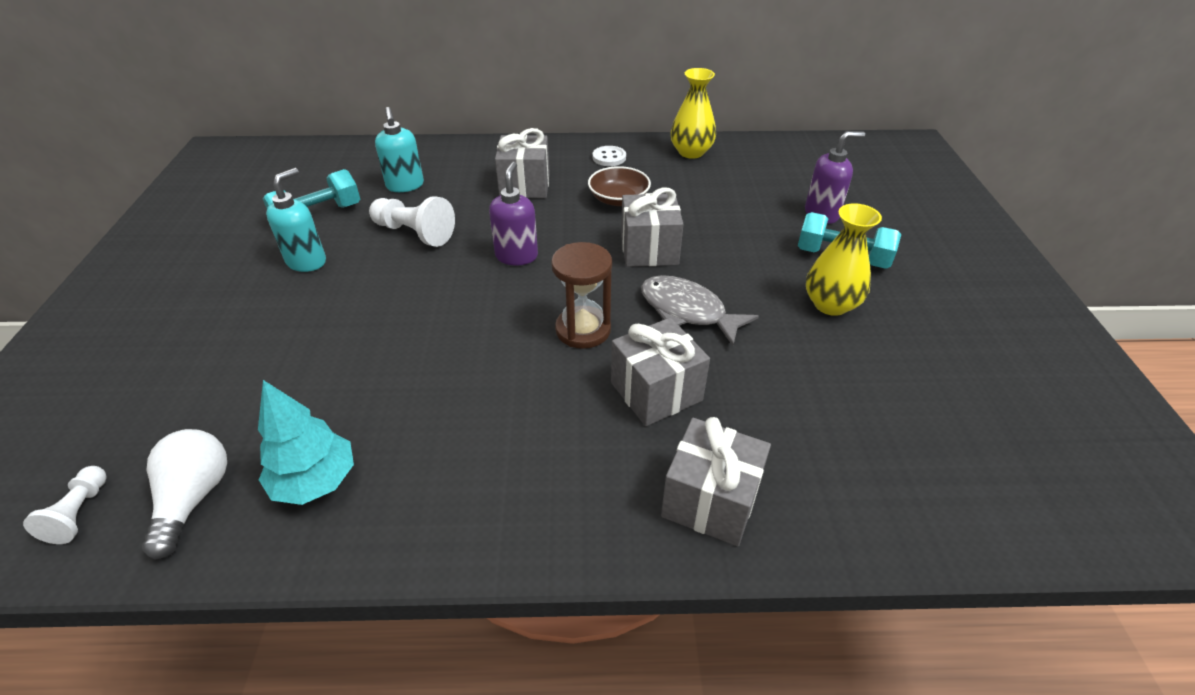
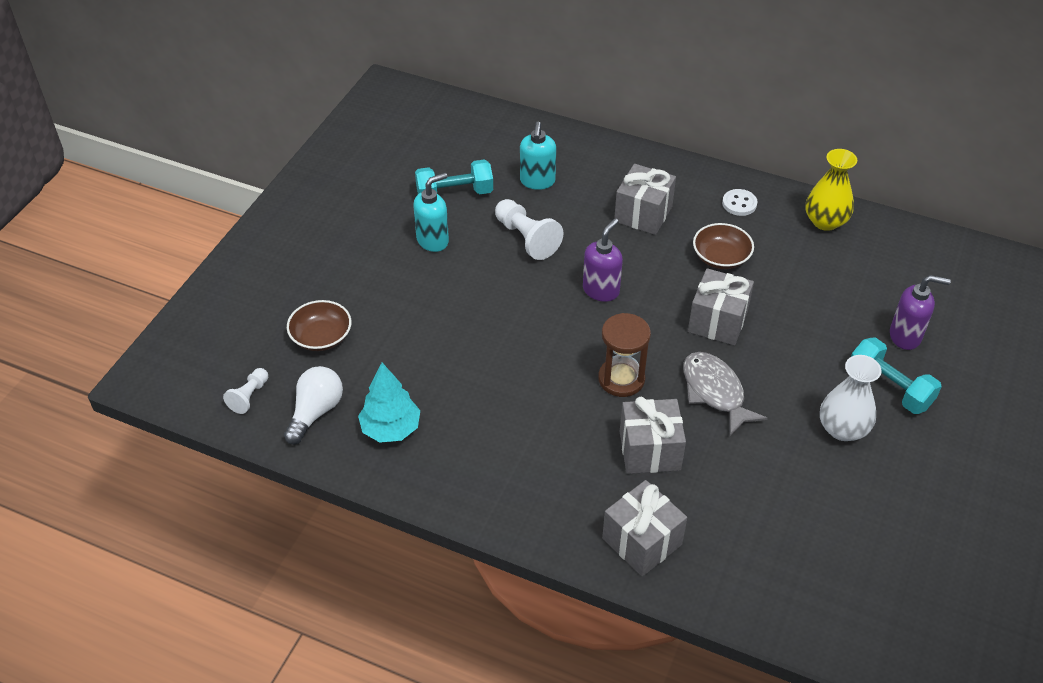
camera: 25 degrees right, 5 degrees up
(183, 400) = (321, 337): none -> brown bowl
(830, 304) = (842, 429): yellow vase -> white vase

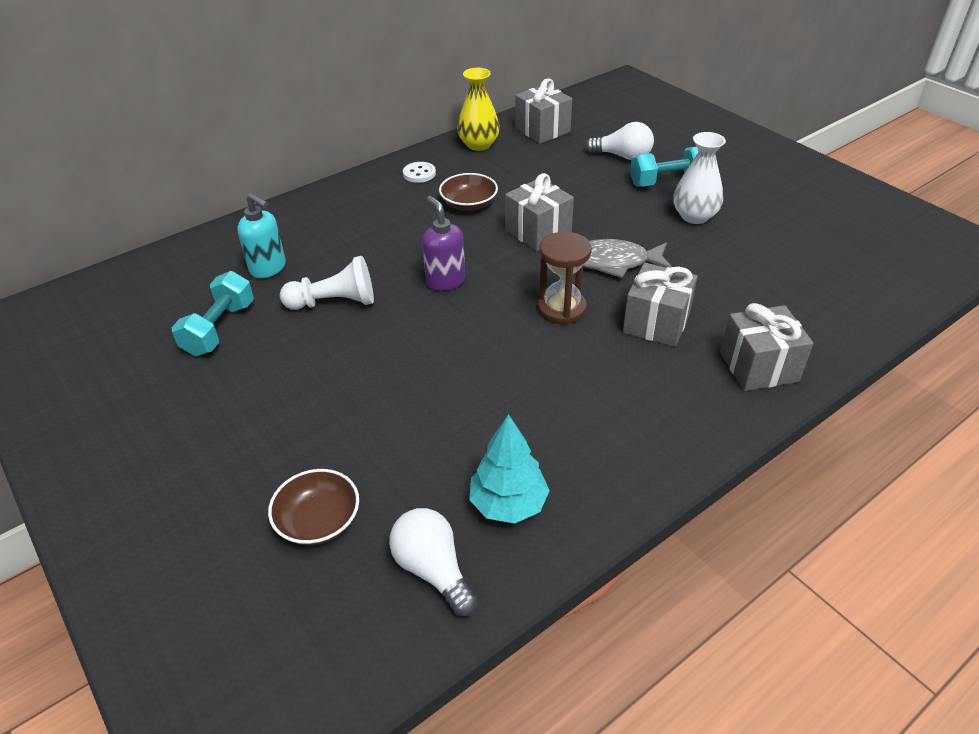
camera: 60 degrees left, 5 degrees down
(249, 396) = (354, 637): white pawn -> none
(433, 240) = (267, 369): turquoise soap dispenser -> none
(643, 214) = (378, 224): grey gift -> grey gift (542, 130)
(905, 336) = (623, 156): purple soap dispenser -> white light bulb

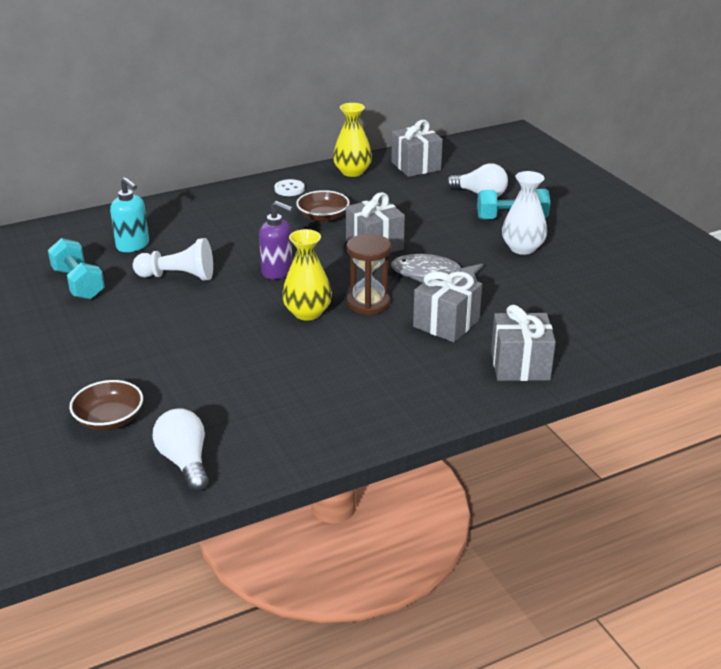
camera: 10 degrees right, 10 degrees down
(219, 329) = (78, 284): turquoise dumbbell -> turquoise dumbbell turned 60 degrees counterclockwise
(445, 281) = (277, 272): purple soap dispenser -> purple soap dispenser turned 135 degrees clockwise
(499, 331) = (307, 313): none -> yellow vase
(508, 504) = (262, 429): turquoise tree -> none

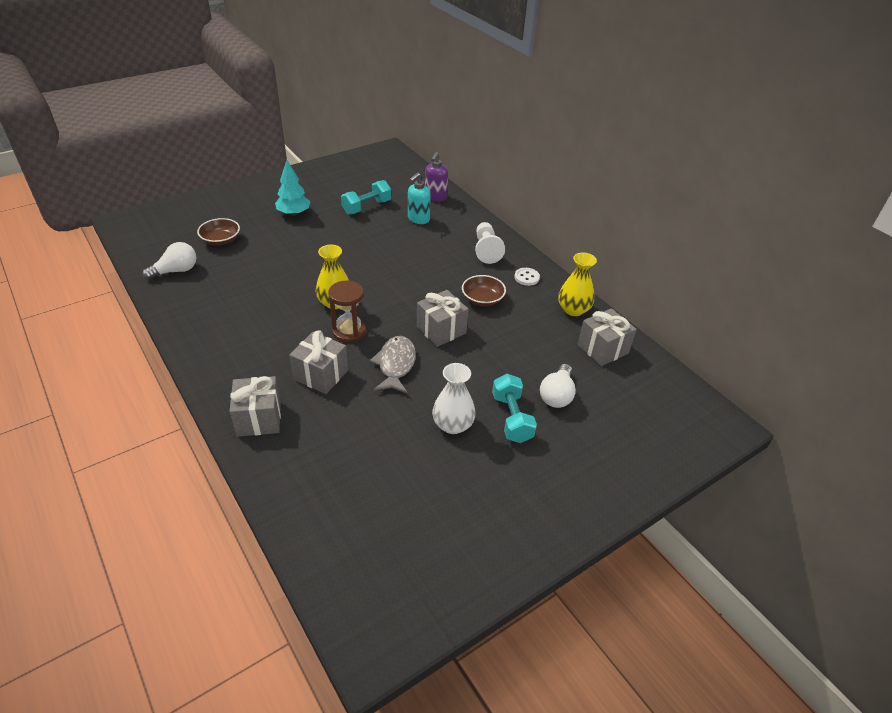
camera: 80 degrees right, 10 degrees up
(61, 348) = (294, 213): none -> turquoise tree
(178, 276) = (380, 242): white pawn -> white pawn (486, 250)
(277, 272) = (391, 284): purple soap dispenser -> purple soap dispenser (435, 197)

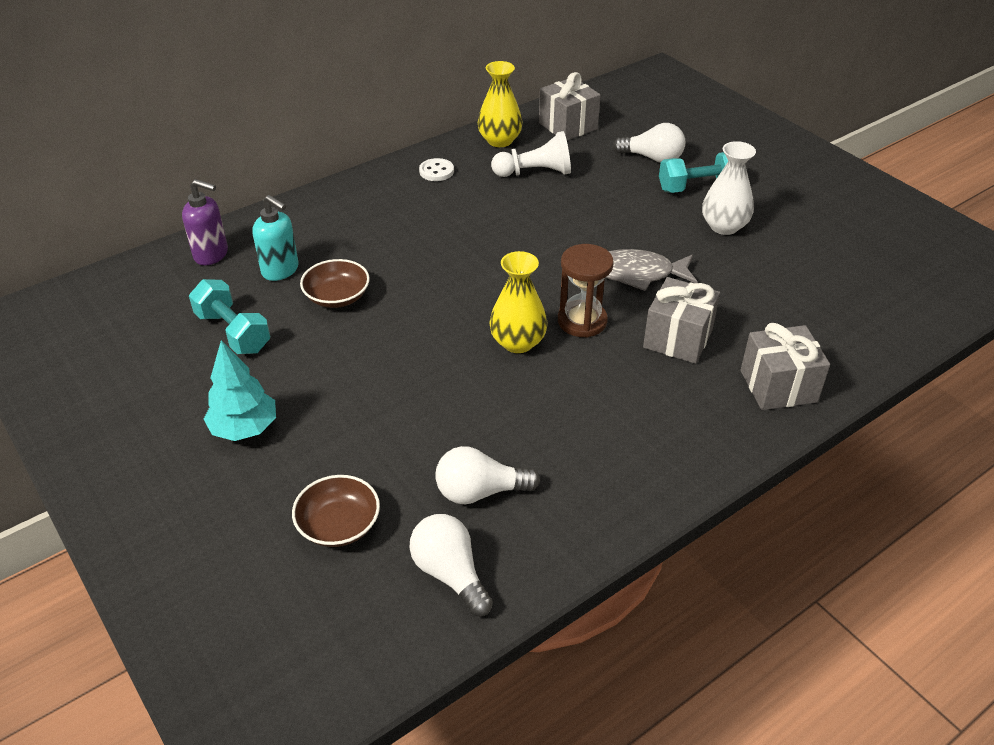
camera: 90 degrees left, 0 degrees up
(222, 282) = (480, 492): none -> white light bulb
(441, 330) = (560, 239): grey gift -> none
(482, 299) = (488, 206): brown bowl -> brown bowl (337, 297)
(486, 250) = (371, 203): white pawn -> white pawn (535, 172)

